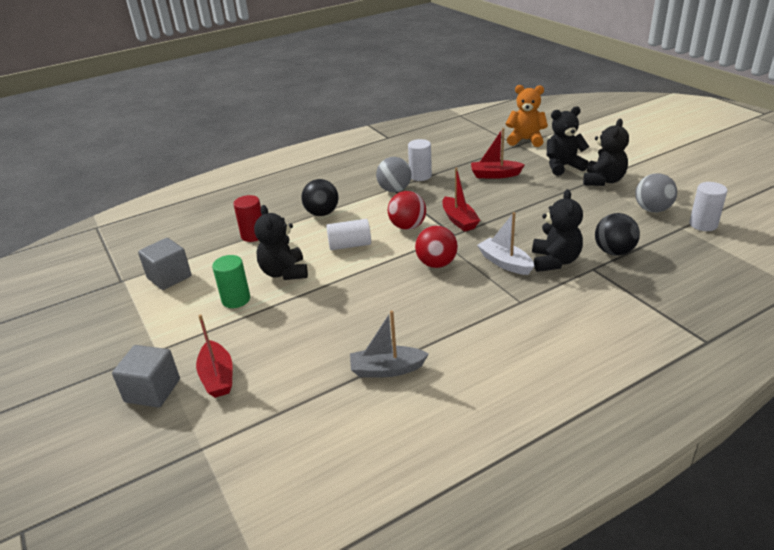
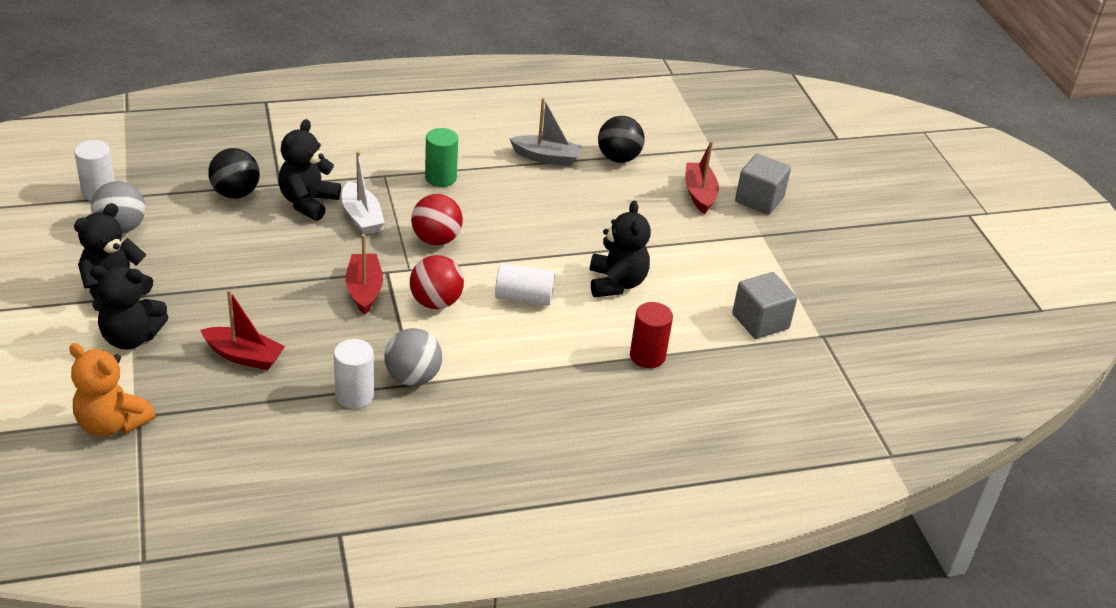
camera: 170 degrees left, 5 degrees up
(236, 299) = (678, 266): green cylinder -> green cylinder (440, 178)
(322, 213) = (540, 366): black ball -> black ball (618, 158)

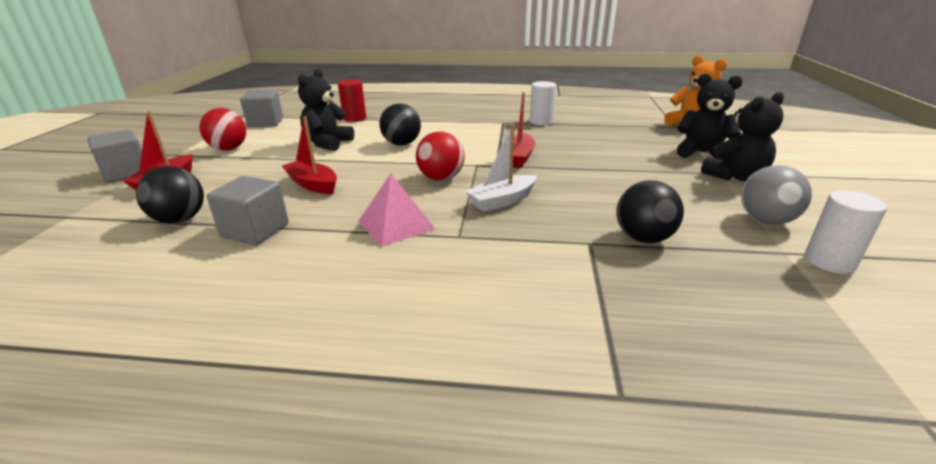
camera: 155 degrees left, 10 degrees down
(244, 356) = (613, 139): red boat -> red boat (313, 184)
(308, 202) = (556, 219): black teddy bear -> none
(361, 217) = (502, 201): white boat -> white boat turned 120 degrees counterclockwise
(413, 377) = (502, 124): grey ball -> none
(436, 302) = (467, 147): red ball -> red ball (229, 149)
(440, 178) = (396, 225): green cylinder -> pink pyramid
(524, 297) = (402, 144): white cylinder -> black ball
(546, 157) = (255, 230): grey boat -> grey cube

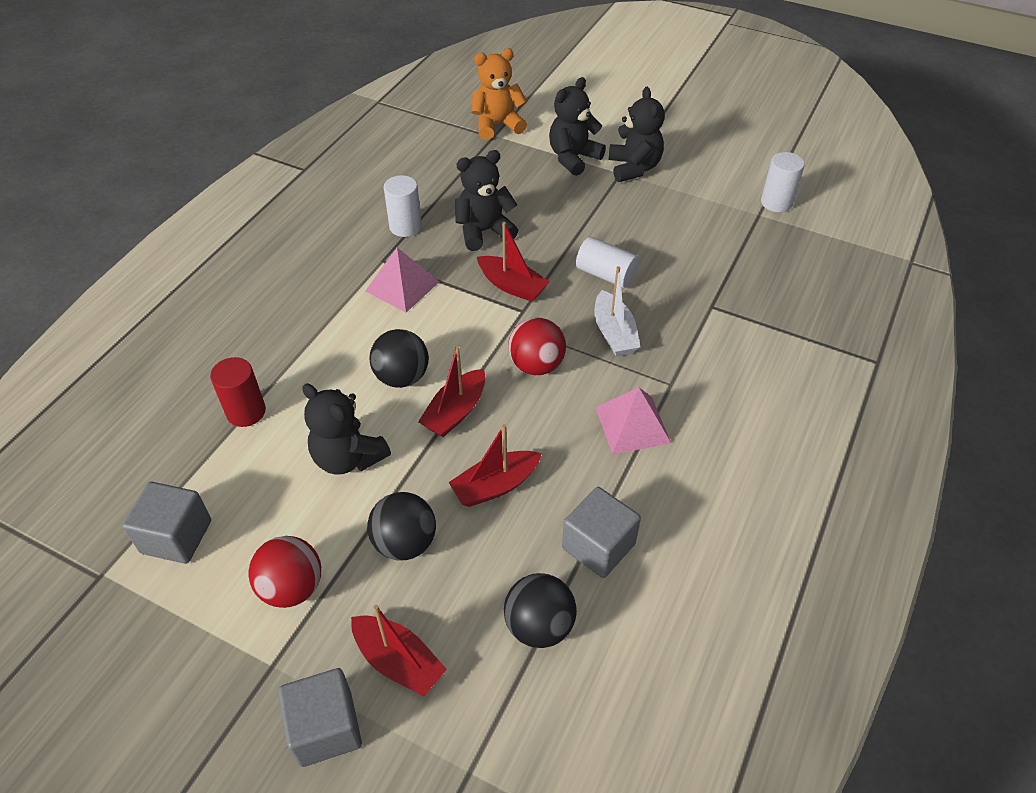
camera: 70 degrees left, 20 degrees up
(378, 162) = (455, 412): none -> red boat
(484, 130) = (402, 286): none -> pink pyramid
(566, 141) = (484, 231): none -> black teddy bear
(572, 187) = (606, 274): none -> white cylinder
(643, 238) = (716, 273): black ball -> black ball (405, 543)
(765, 220) = (714, 197): grey ball -> none

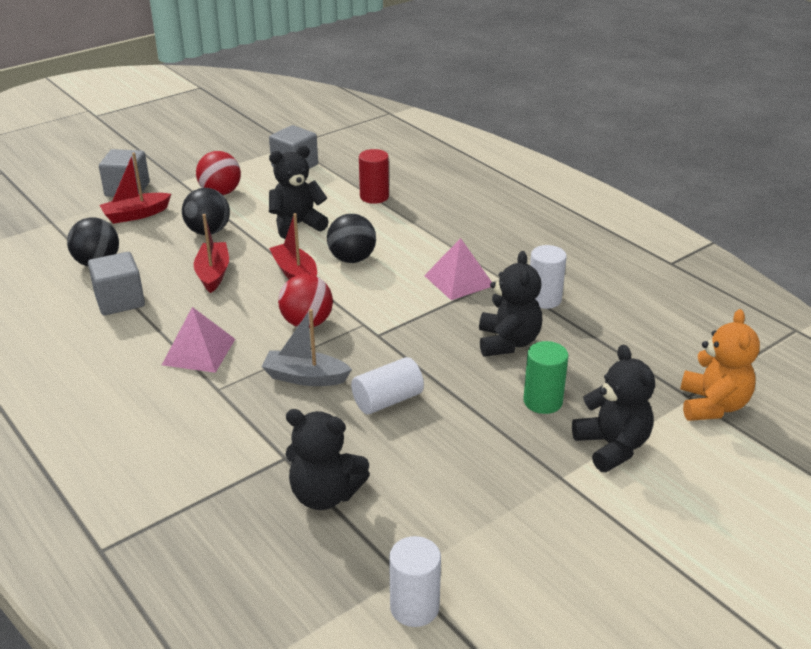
camera: 115 degrees right, 15 degrees down
(512, 286) = (415, 338): red boat -> none
(547, 197) = (543, 401): none -> green cylinder
(614, 333) = (305, 377): white boat -> grey boat
(634, 168) = (566, 493): black teddy bear -> black teddy bear (325, 495)

